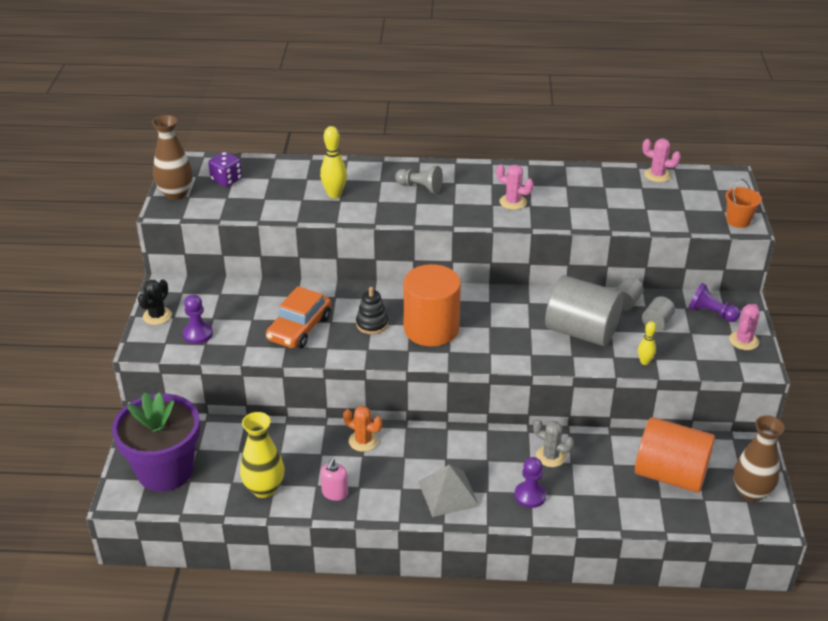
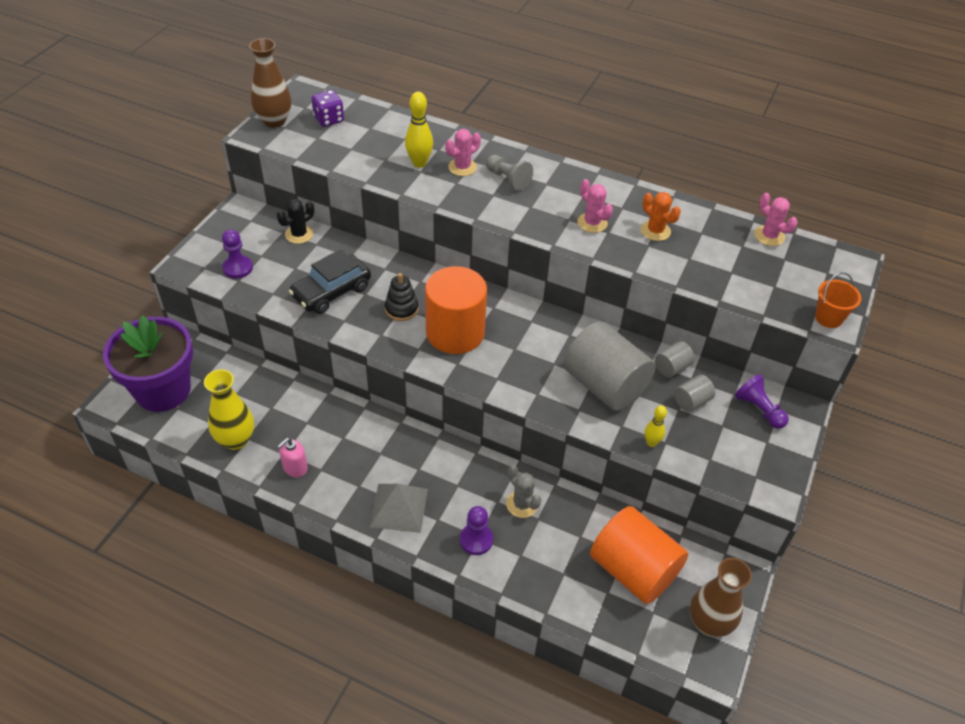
camera: 20 degrees right, 10 degrees up
(157, 316) = (214, 238): black cactus -> black cactus (299, 234)
(299, 328) = (331, 292): orange car -> black car
(363, 441) = (352, 423): orange cactus -> orange cactus (655, 231)
(743, 341) = (776, 455): pink cactus -> pink cactus (462, 167)

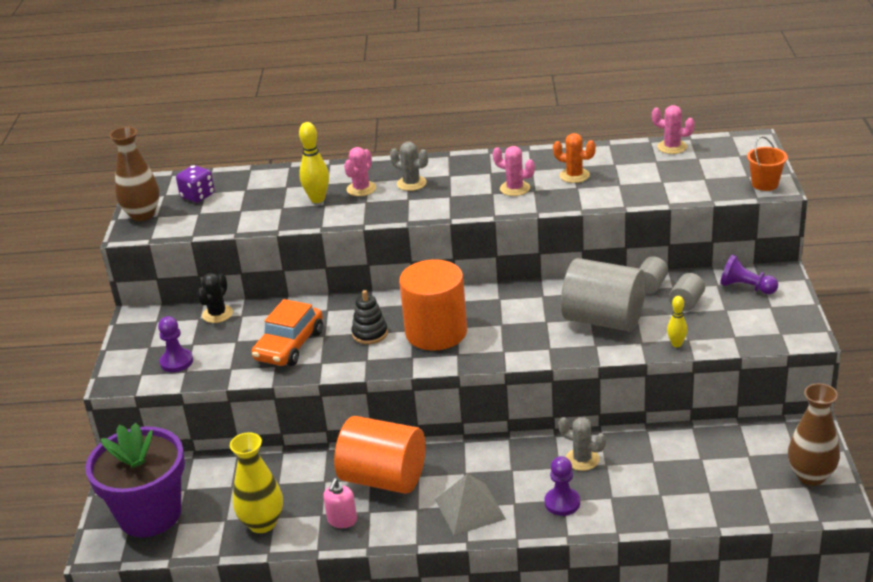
camera: 20 degrees left, 15 degrees down
(331, 292) = (289, 345): black car -> orange car
(508, 179) = (411, 183): grey pawn -> grey cactus
(633, 570) = (718, 466): orange cylinder -> orange cylinder (383, 478)

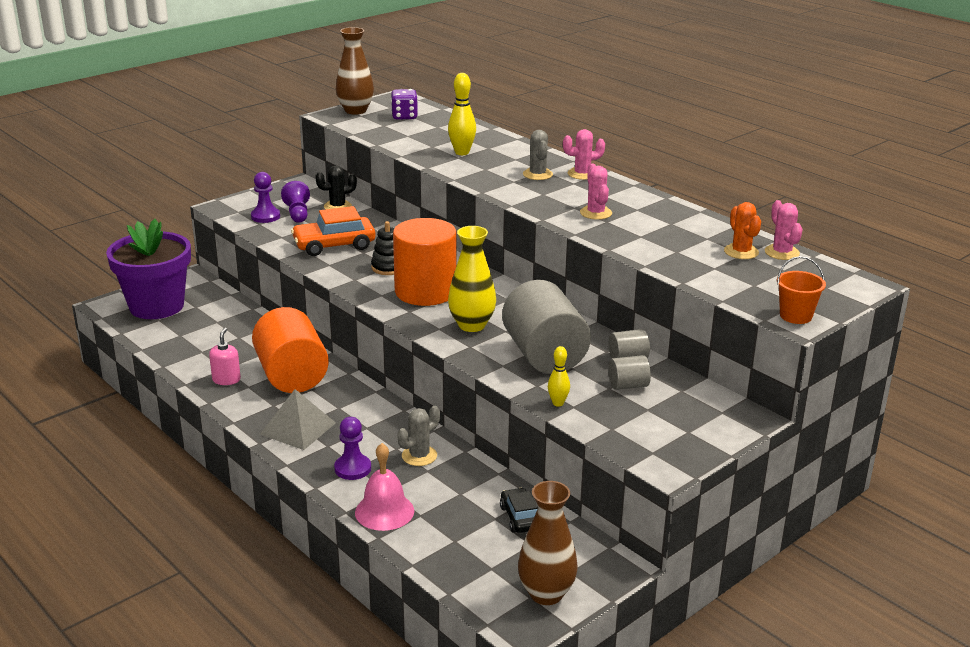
camera: 45 degrees right, 5 degrees down
(262, 523) = (190, 350): yellow vase -> yellow vase (472, 325)
(342, 520) = (226, 380): pink soap dispenser -> pink soap dispenser turned 120 degrees clockwise
(361, 189) = (500, 161): pink cactus -> pink cactus (582, 174)
(574, 175) = (657, 229): orange cactus -> orange cactus (741, 252)
(582, 459) = (419, 456): grey cactus -> grey cactus turned 60 degrees clockwise
(637, 511) = (384, 511): none -> pink bell
(712, 446) = (520, 517): none -> black car
(746, 287) = (699, 407): purple pawn -> purple pawn (297, 213)

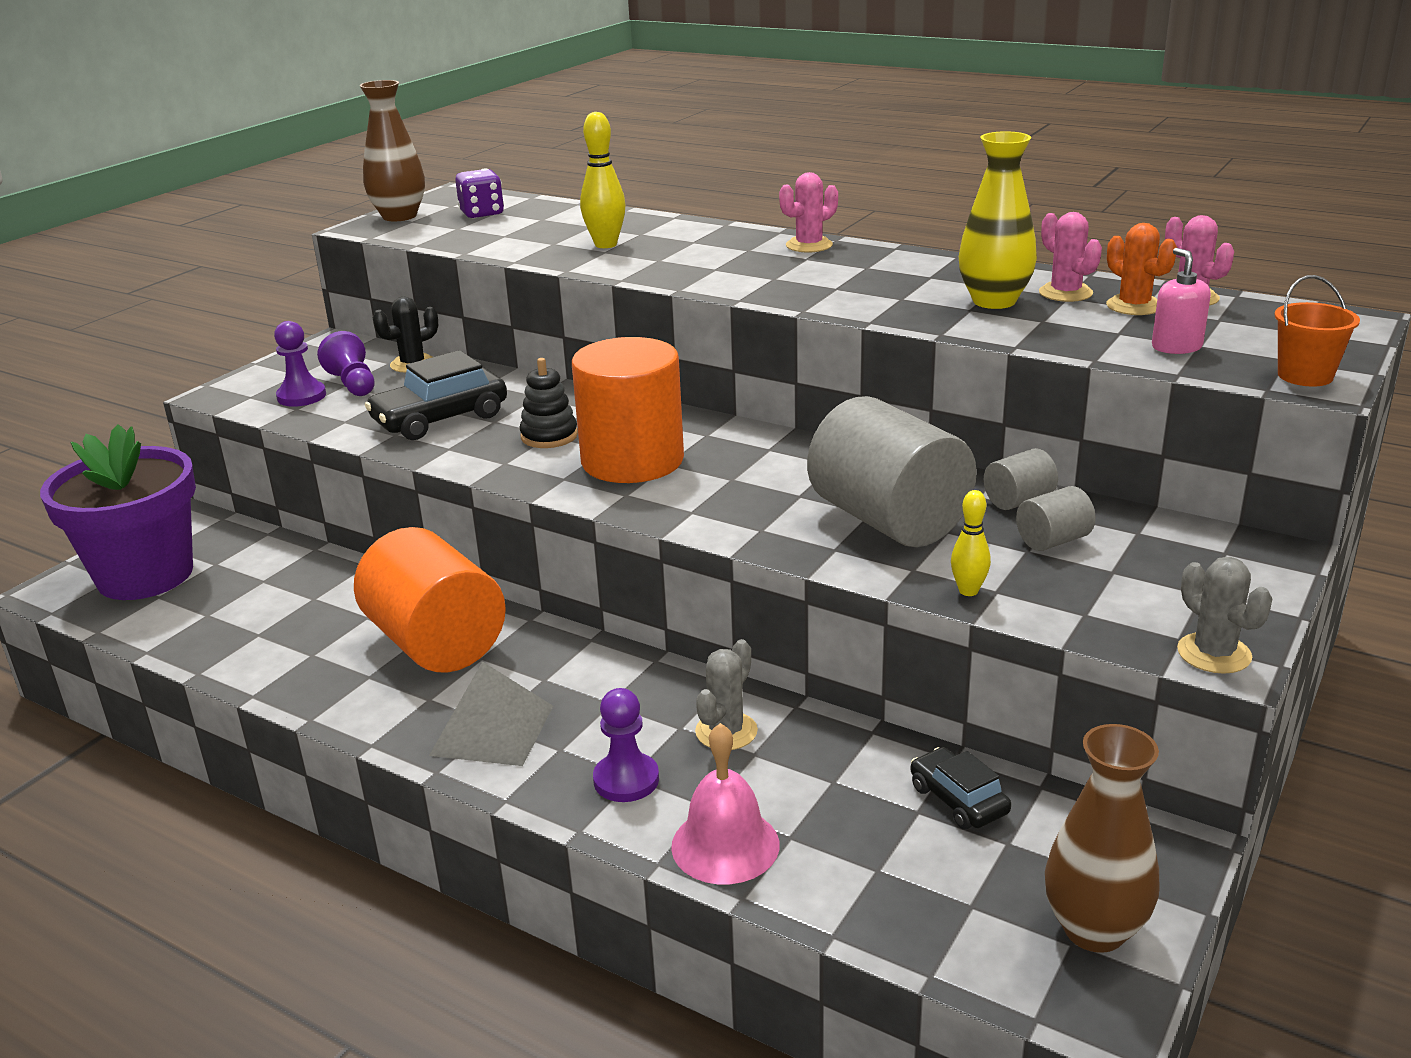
camera: 15 degrees left, 0 degrees up
(226, 380) = (324, 673): pink soap dispenser -> pink soap dispenser (1176, 347)
(334, 245) = (440, 419): orange car -> black car
(472, 325) = (741, 497): yellow vase -> yellow vase (994, 301)
(537, 174) = (744, 255): grey cactus -> grey cactus (1214, 653)
(596, 213) = (875, 290): pink cactus -> pink cactus (1065, 293)

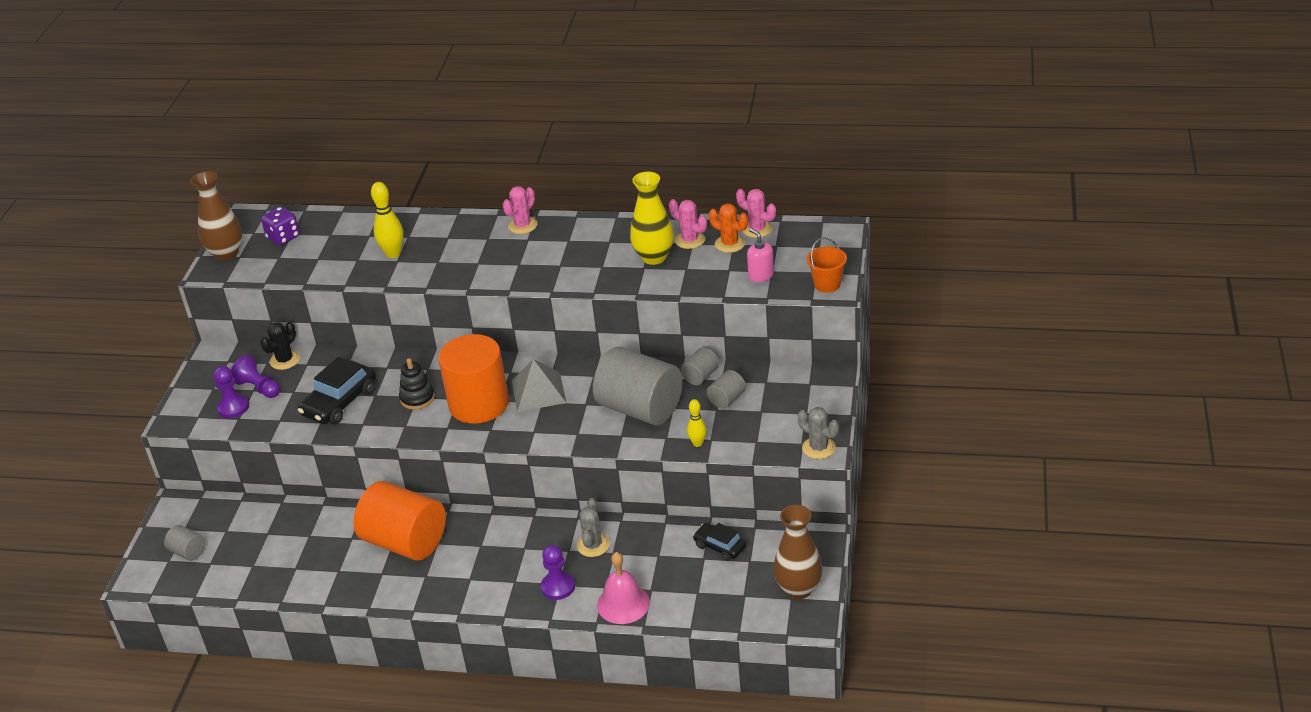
camera: 20 degrees left, 10 degrees up
(145, 575) = (188, 552): purple flower pot -> grey cylinder
(492, 730) = (472, 582): grey pyramid -> grey pyramid (538, 391)

